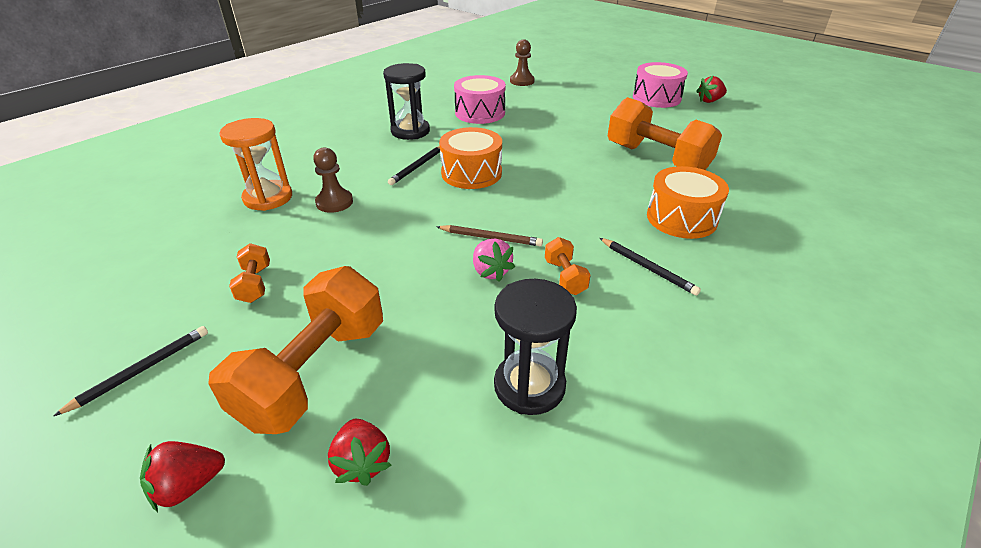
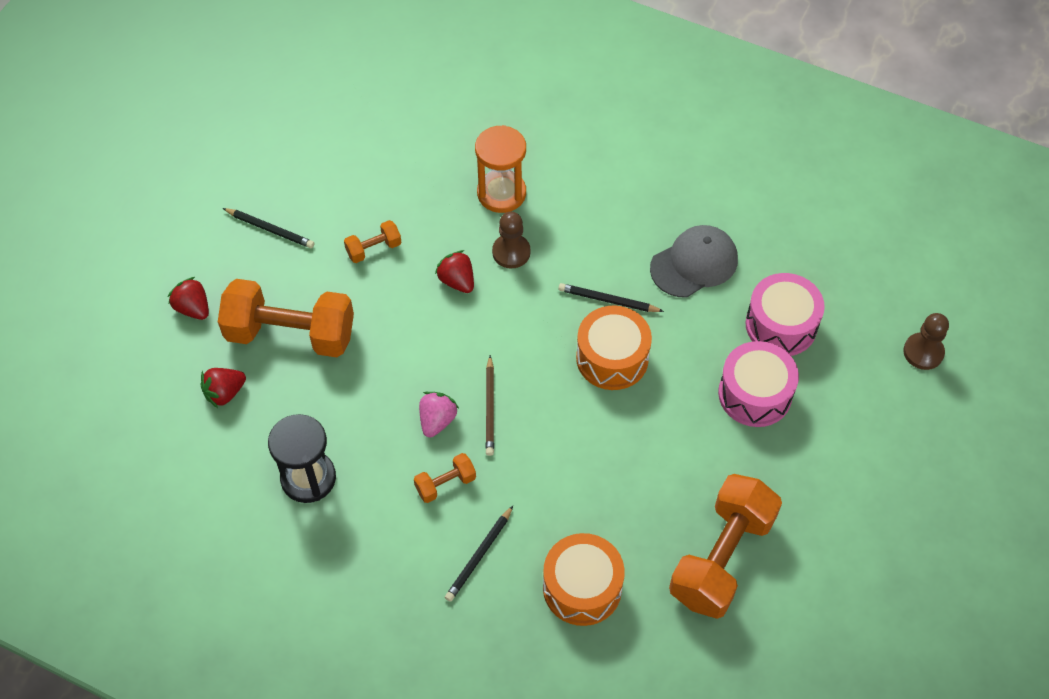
camera: 75 degrees right, 20 degrees up
(410, 131) = (694, 263): black hourglass -> grey cap
(491, 271) = (437, 420): pink strawberry -> pink strawberry turned 150 degrees clockwise
(656, 98) = (938, 552): pink drum -> pink drum (755, 394)
(709, 101) = (960, 633): red strawberry -> red strawberry (457, 281)

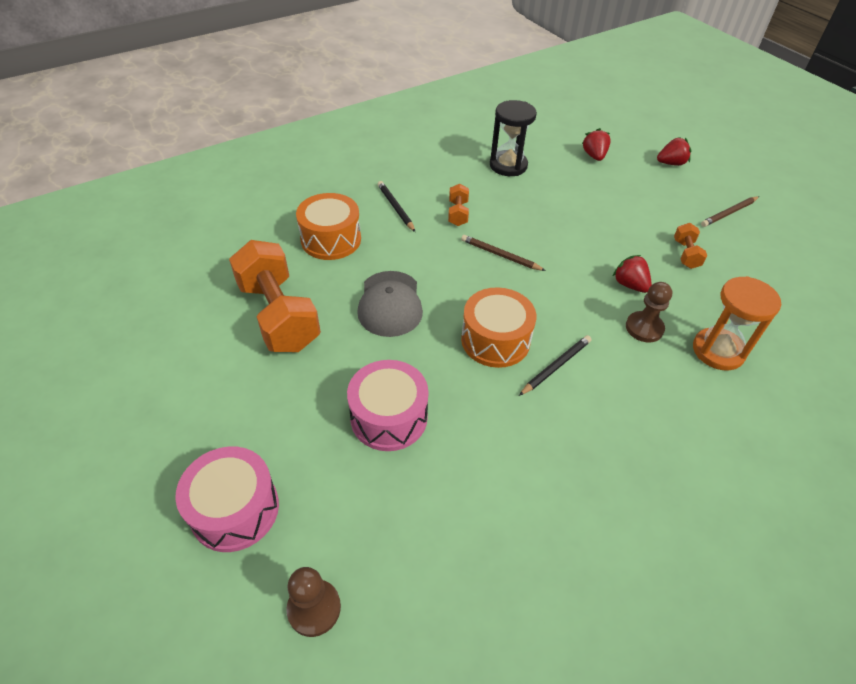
camera: 120 degrees right, 10 degrees down
(270, 229) = (729, 213): black pencil -> brown pencil
(291, 334) = (626, 193): orange dumbbell -> none
(437, 420) = (509, 228): pink strawberry -> none
(457, 281) = (629, 285): red strawberry -> red strawberry turned 120 degrees counterclockwise
(694, 263) = (561, 454): grey cap -> grey cap (390, 304)
(781, 325) = (443, 485): pink drum -> pink drum (235, 509)

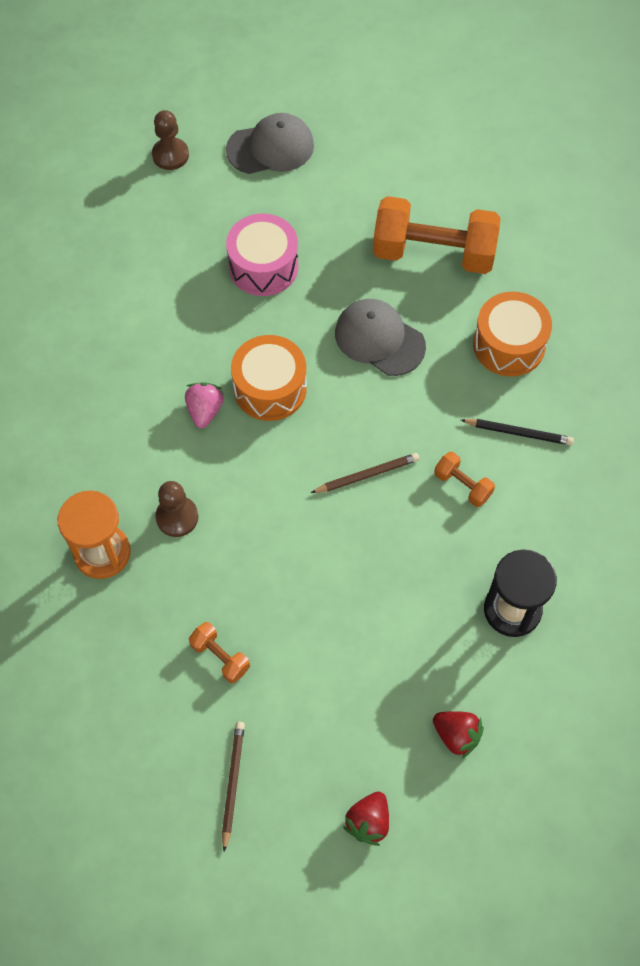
camera: 130 degrees right, 15 degrees up
(235, 509) = (270, 147): pink drum -> grey cap
(556, 366) = (205, 411): black pencil -> pink strawberry
(629, 285) = (231, 557): red strawberry -> none

